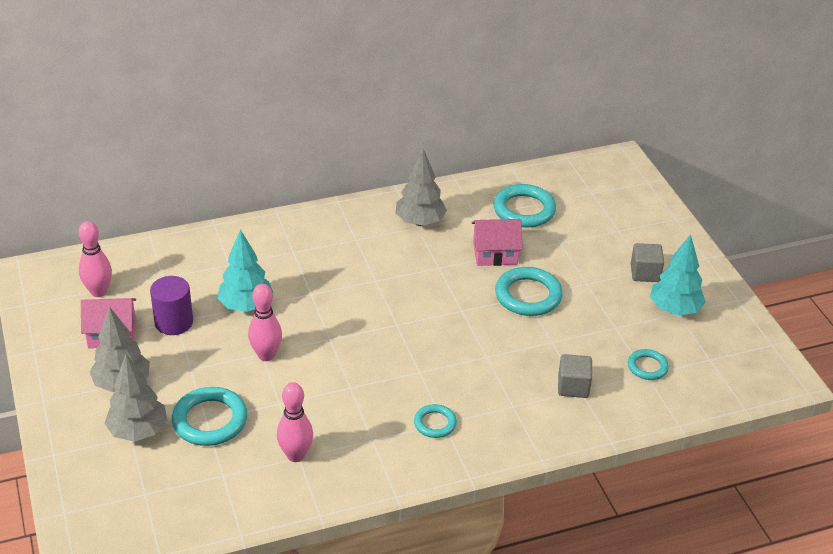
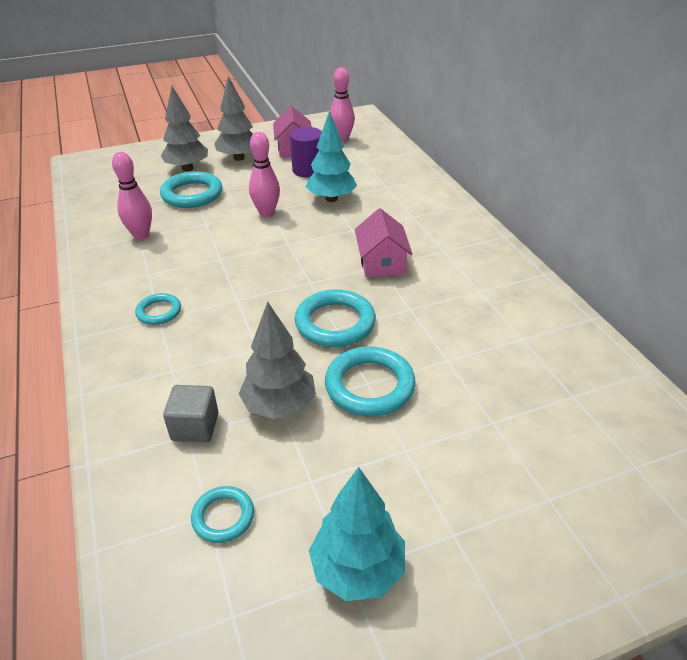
camera: 90 degrees right, 0 degrees up
(420, 222) = (490, 292): grey tree -> grey tree (279, 406)
(495, 253) = (448, 355): pink house -> pink house (382, 263)
(524, 210) = (554, 384): turquoise ring -> turquoise ring (335, 323)
(645, 273) = (445, 530): grey cube -> none

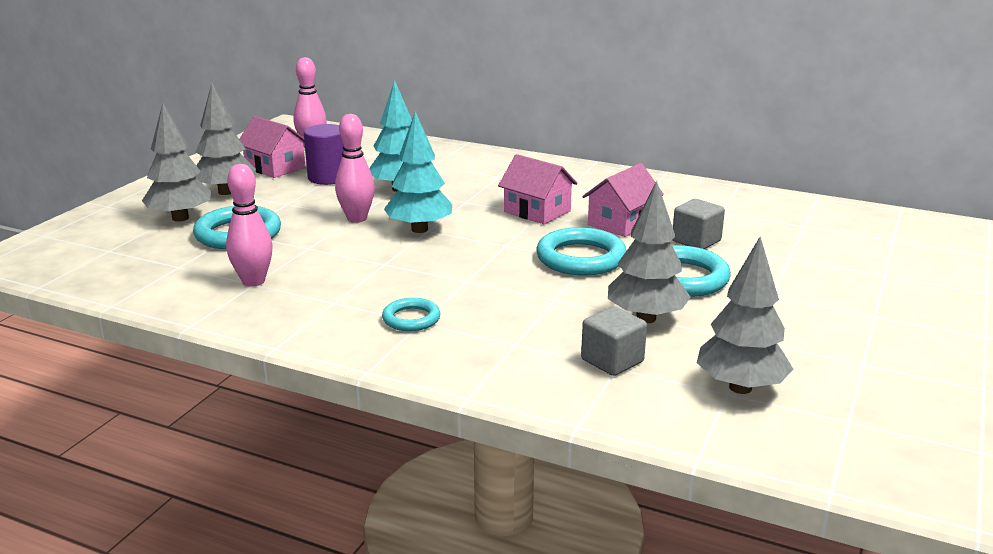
camera: 45 degrees left, 15 degrees down
(223, 517) = (740, 387): turquoise ring -> grey tree
(357, 569) = (863, 358): turquoise tree -> turquoise tree (419, 229)
(421, 306) = (621, 223): none -> pink house
(446, 357) = (696, 241): none -> grey cube

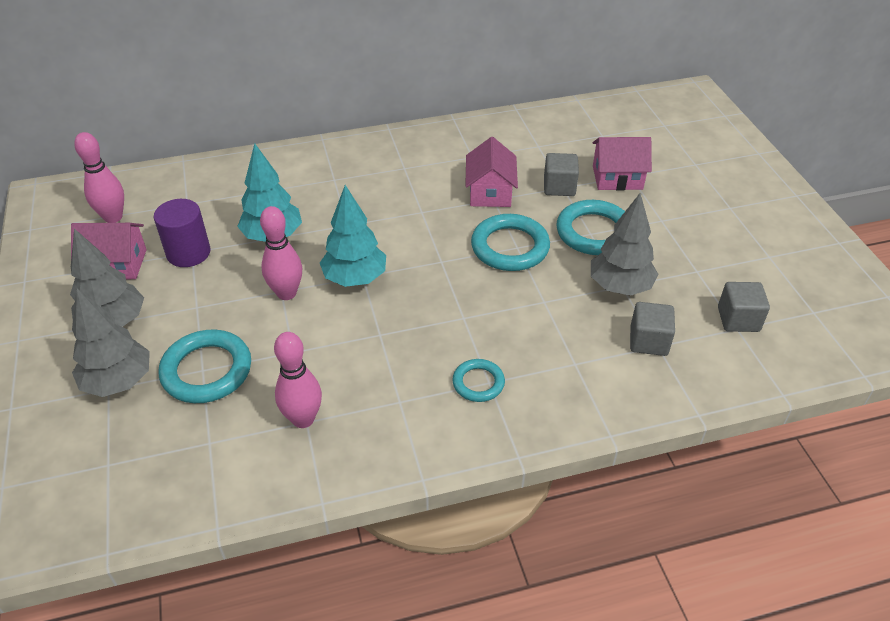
camera: 40 degrees left, 20 degrees up
(537, 211) = (417, 209): pink house -> pink house (617, 177)
(740, 387) = (738, 319): grey tree -> grey cube

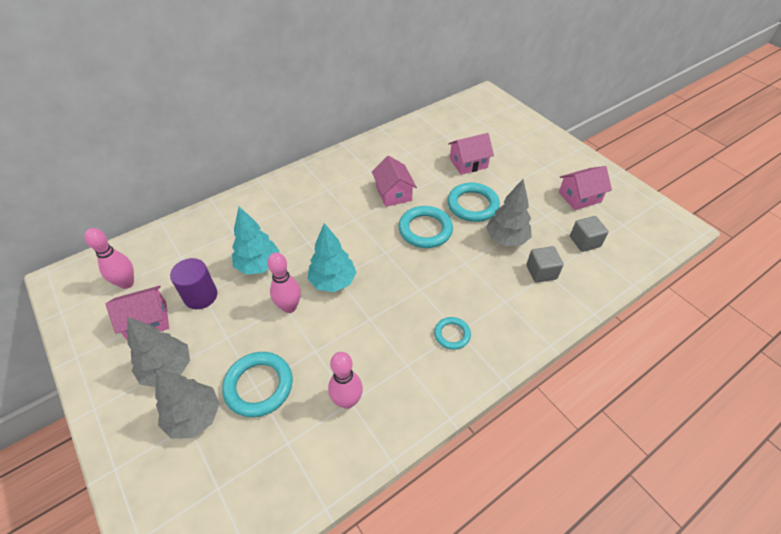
camera: 20 degrees left, 5 degrees up
(559, 187) = (436, 178): grey cube -> none
(764, 259) = (579, 197): none -> pink house

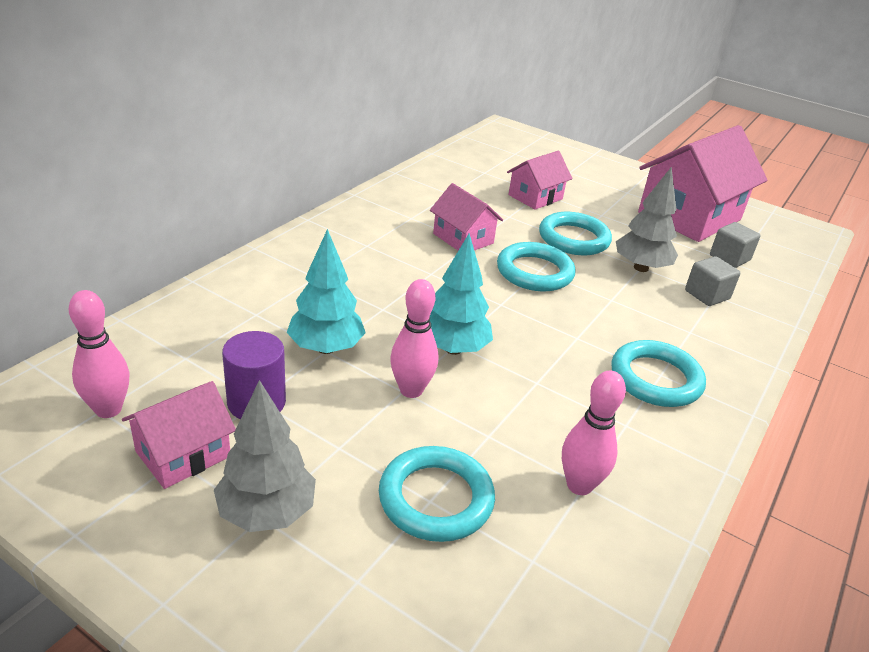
camera: 25 degrees left, 15 degrees down
(194, 417) = (360, 567): grey tree -> none
(452, 334) = (655, 379): turquoise ring -> turquoise ring, size x1.75
(579, 197) = (689, 216): pink house -> pink house, size x1.92

